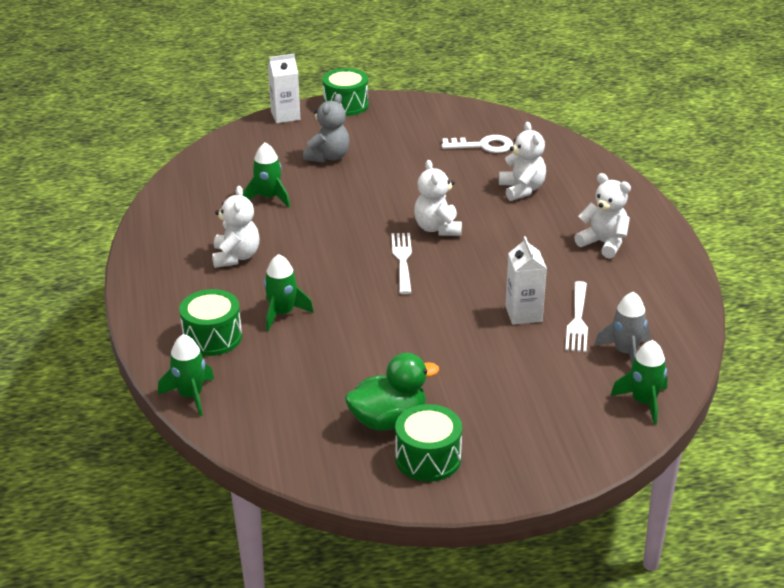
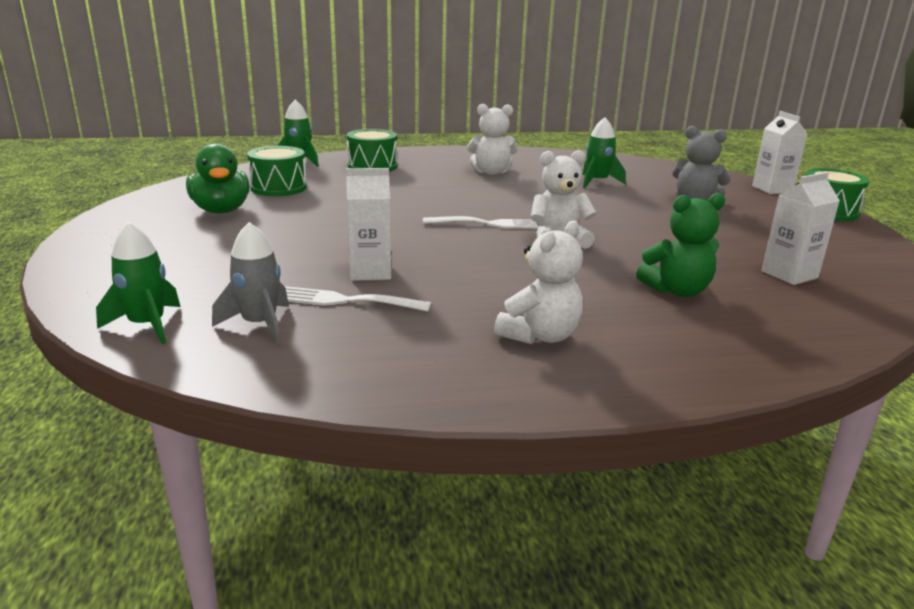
camera: 90 degrees right, 10 degrees down
(282, 313) = (400, 183): green rocket -> none
(428, 458) = (155, 221): green drum -> green drum (278, 188)
(483, 146) = (789, 274): white key -> white carton
(522, 190) = (677, 291): white teddy bear -> green teddy bear

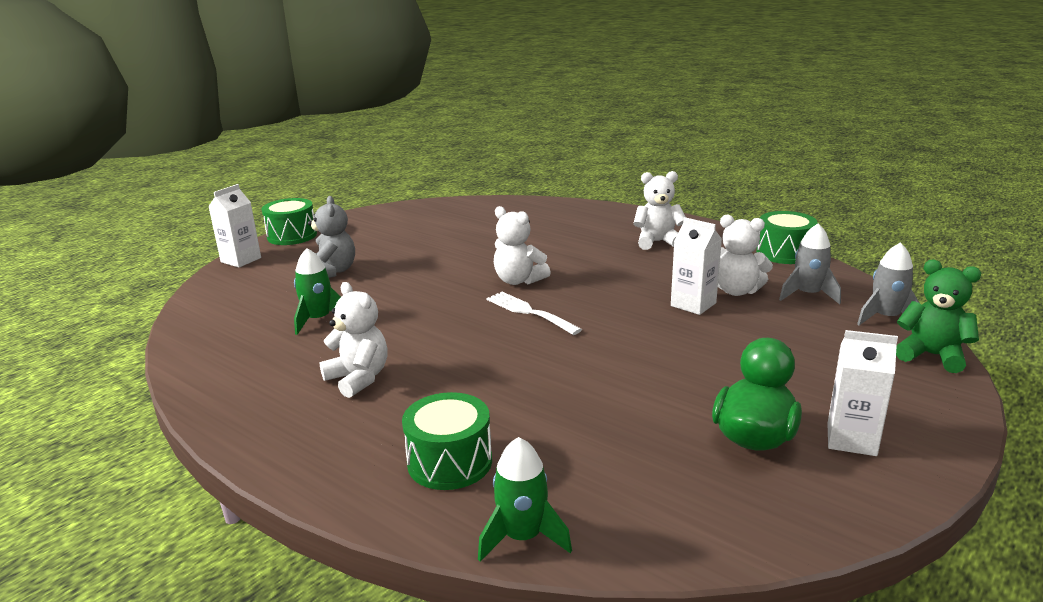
camera: 130 degrees left, 0 degrees up
(147, 325) = (885, 318): green rocket -> grey rocket
(278, 188) = (640, 461): green drum -> green drum (784, 253)
(346, 301) = (736, 291): white fork -> white teddy bear
(677, 291) = (538, 235): green teddy bear -> green teddy bear (931, 355)
(789, 274) = (459, 222): white carton -> white carton (851, 439)

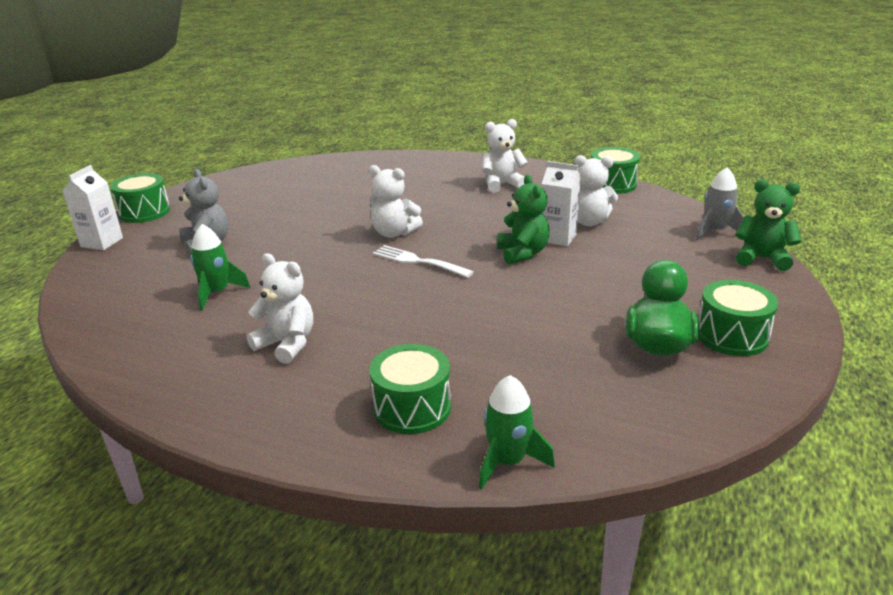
camera: 15 degrees left, 5 degrees up
(645, 316) = (522, 253): none -> green teddy bear
(808, 295) = (647, 219): grey rocket -> none
(851, 439) = (731, 336): white carton -> green drum

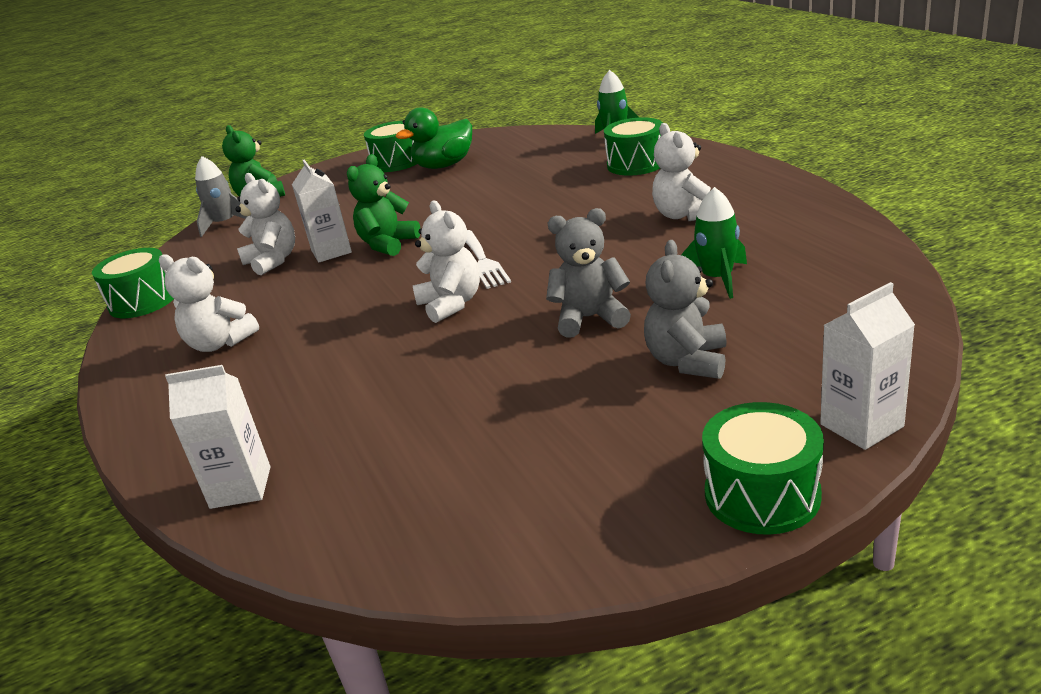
camera: 135 degrees left, 0 degrees up
(288, 248) = (590, 318): none -> grey teddy bear
(373, 161) = (240, 487): none -> white carton

